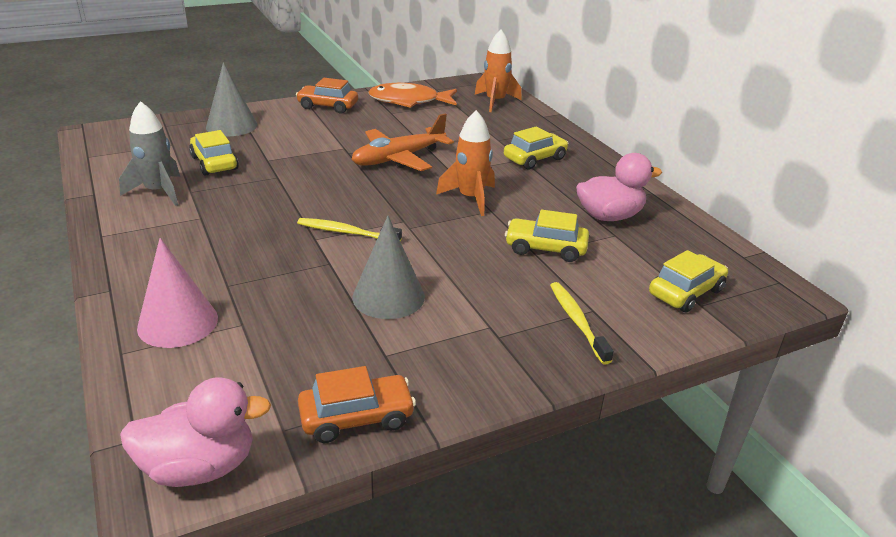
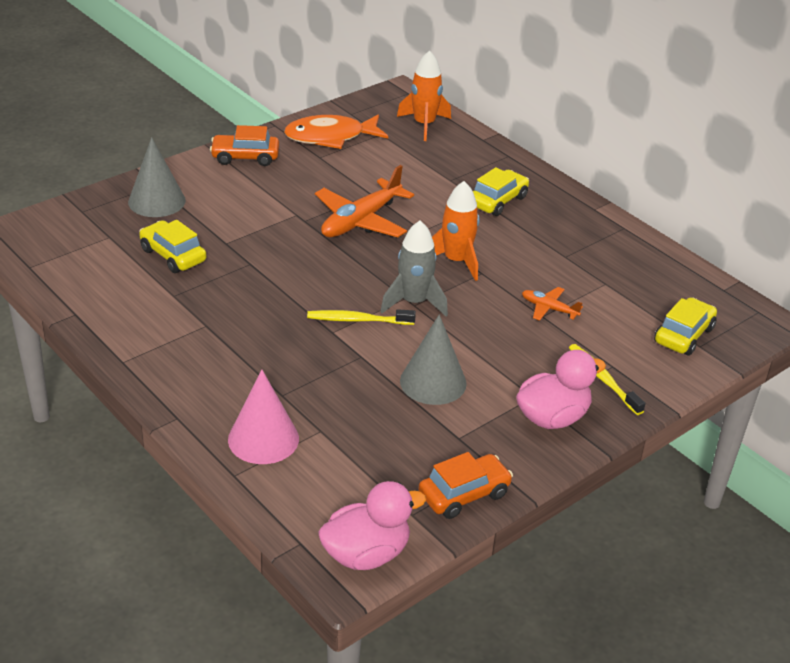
camera: 15 degrees left, 5 degrees up
(158, 192) = (141, 301): grey rocket -> grey rocket (414, 302)
(545, 248) = (549, 308): yellow car -> orange plane
(609, 216) = (593, 262): pink duck -> pink duck (552, 417)

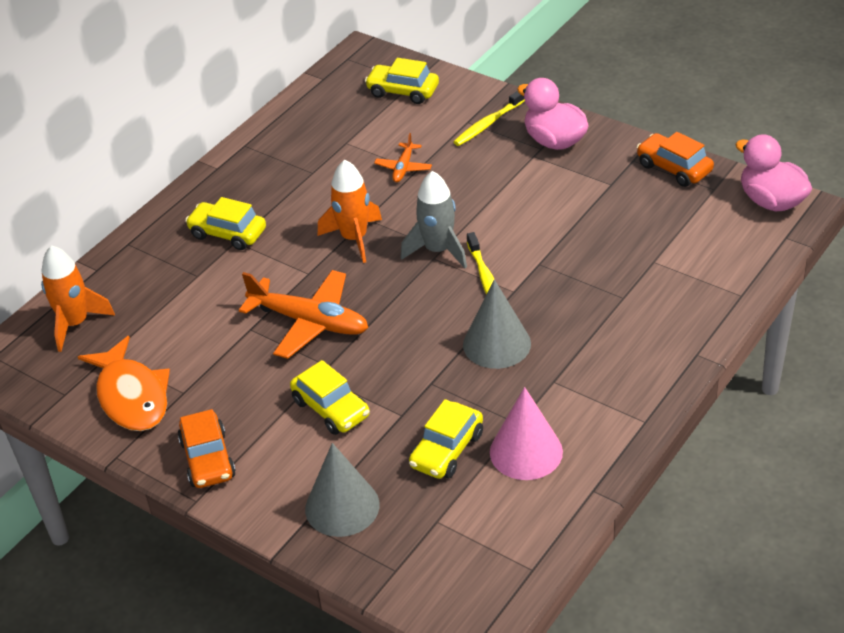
camera: 100 degrees left, 5 degrees up
(256, 213) = (331, 408): none -> yellow car
(263, 439) = (687, 291): pink cone -> pink cone (526, 451)
(433, 382) = (549, 213): grey cone -> grey cone (496, 344)

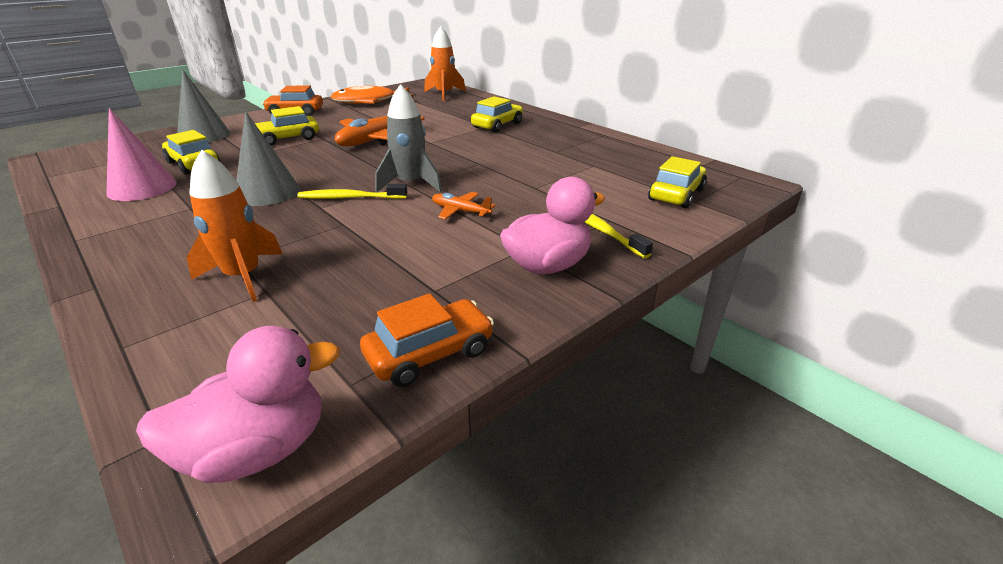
camera: 100 degrees right, 10 degrees down
(354, 238) = (456, 158): orange rocket -> orange rocket (243, 276)
(403, 168) = (541, 182): orange plane -> orange plane (460, 211)

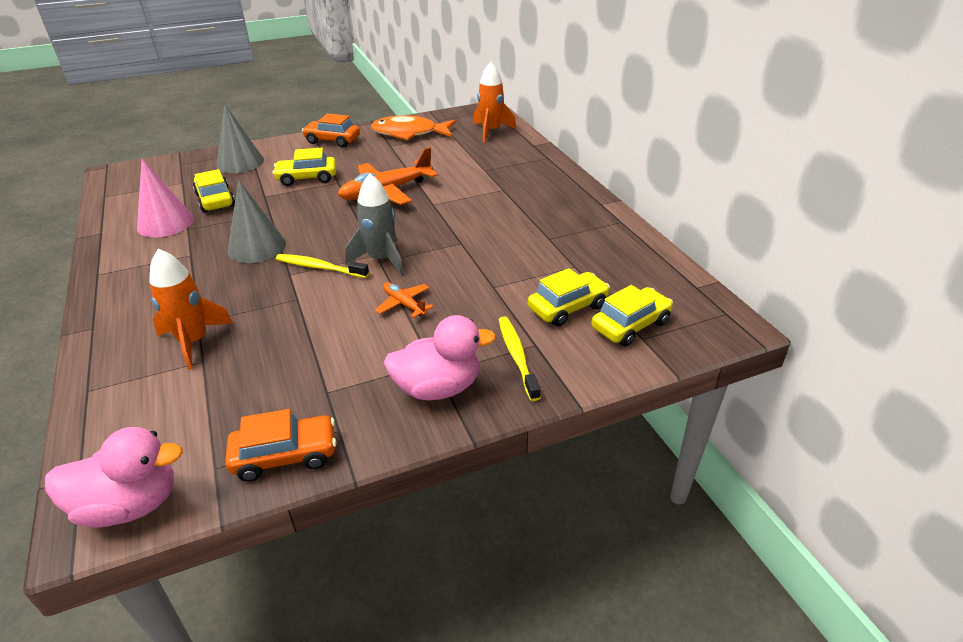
camera: 20 degrees right, 5 degrees up
(497, 125) = (515, 189): yellow car -> yellow car (567, 307)

